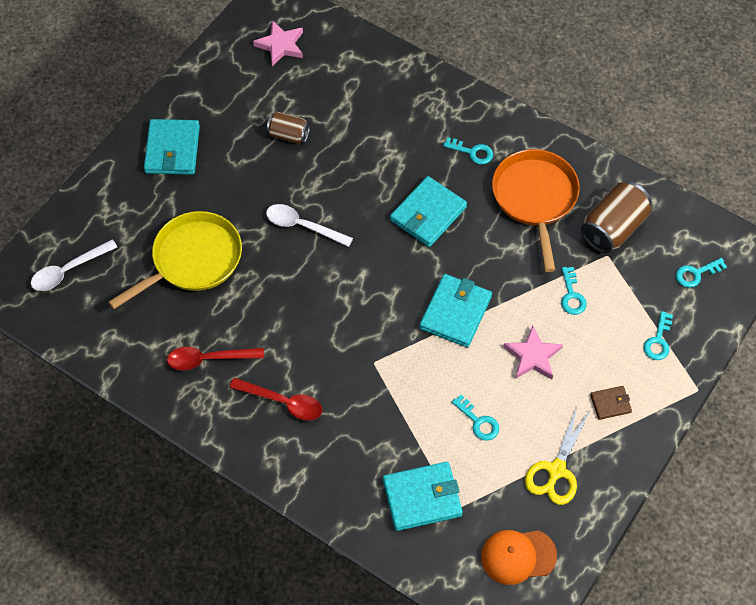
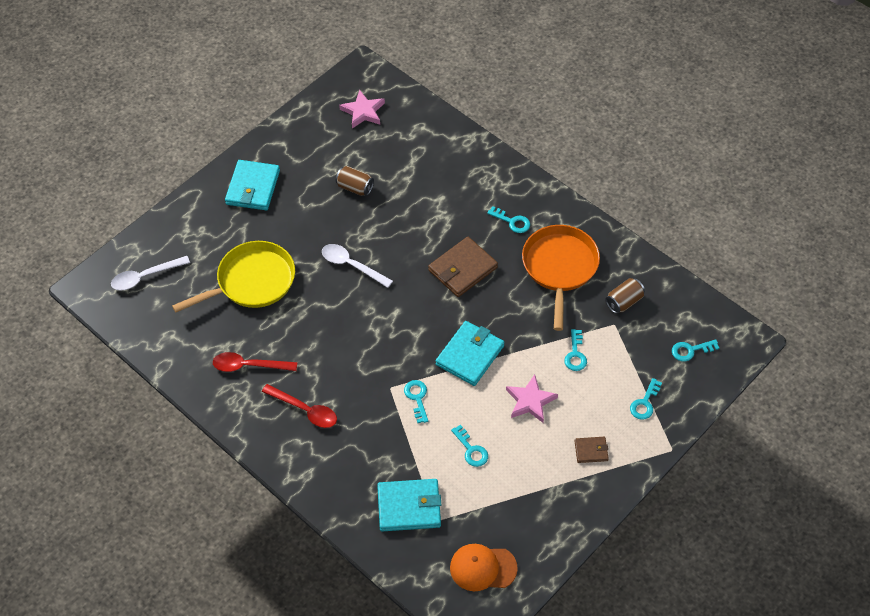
camera: 10 degrees right, 5 degrees down
(406, 370) = (417, 398): none -> turquoise key
(428, 214) = (463, 269): turquoise wallet -> brown wallet
(556, 470) = (531, 500): yellow scissors -> none
(613, 228) = (624, 302): brown can -> brown can, size x0.59

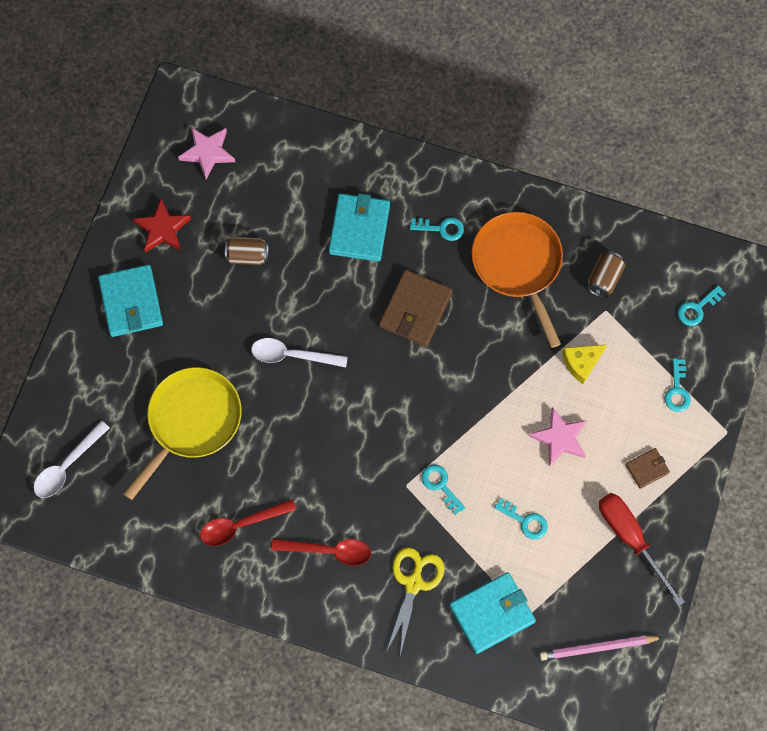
camera: 25 degrees left, 15 degrees up
(302, 148) = (162, 229): none -> red star
(358, 460) = (414, 583): none -> yellow scissors
(469, 355) = (472, 411): turquoise wallet -> turquoise wallet (359, 229)
(483, 568) = (598, 647): orange cap -> pink pencil
(551, 497) = (630, 538): none -> red screwdriver
(575, 354) = (581, 363): turquoise key -> yellow cheese

